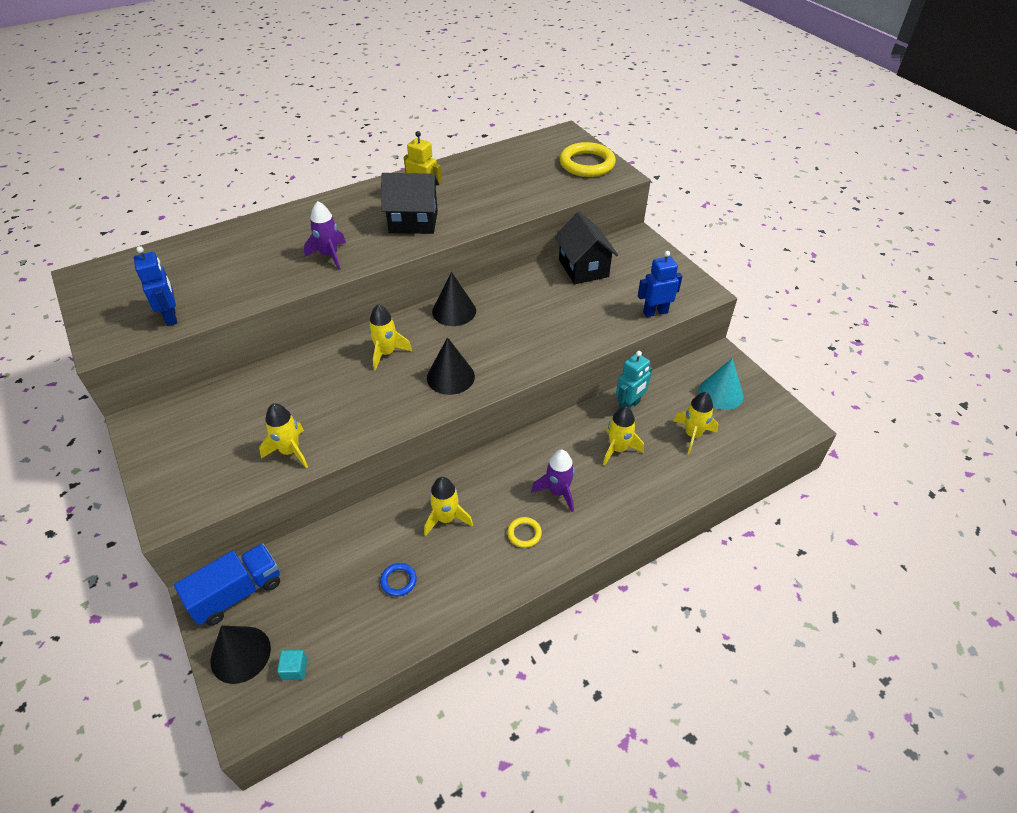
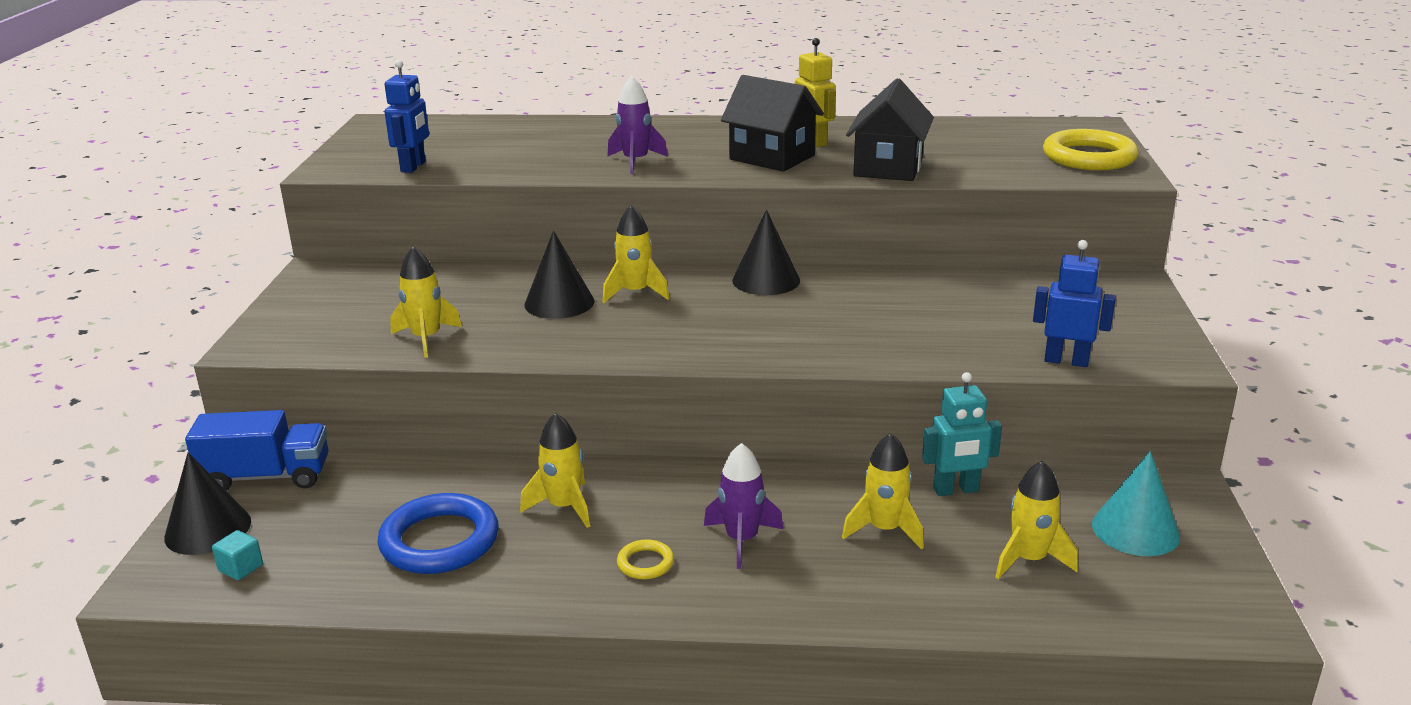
camera: 35 degrees right, 20 degrees down
(398, 581) = (439, 541): blue ring -> blue ring, size x2.14
(450, 377) = (687, 335): black cone -> black cone (559, 303)
(583, 268) = (1003, 288): black house -> black house (888, 167)

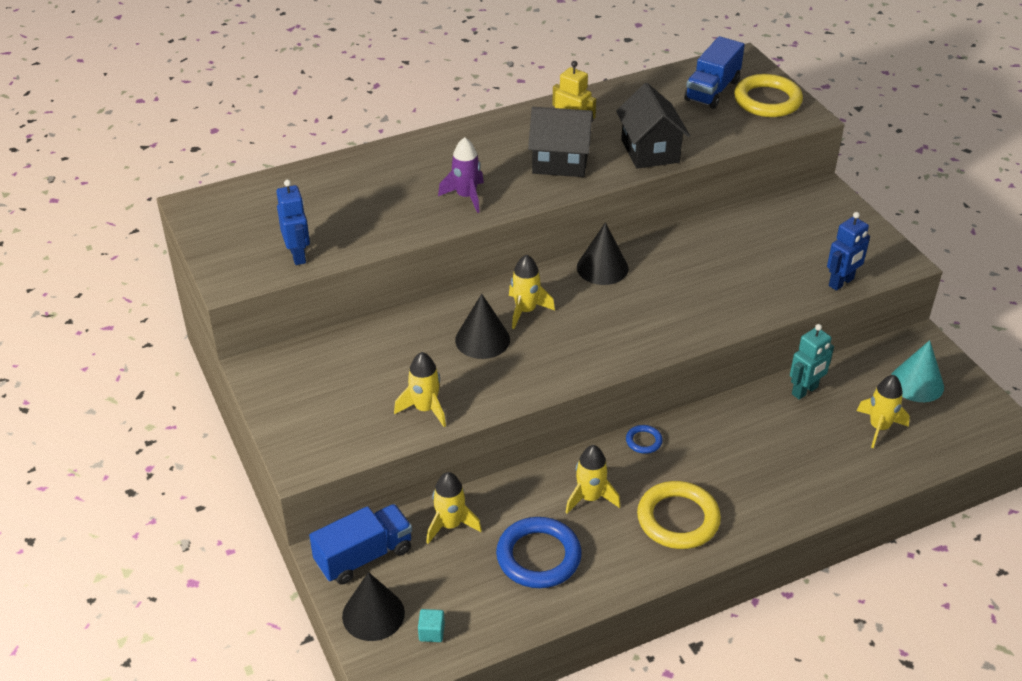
camera: 30 degrees left, 15 degrees up
(645, 563) = (678, 519): yellow ring -> yellow ring, size x2.14
(689, 475) = (643, 441): none -> blue ring
(742, 540) = (717, 478): purple rocket -> none
(884, 529) = (789, 437): yellow rocket -> yellow rocket (450, 525)
(1025, 140) = (712, 90): none -> blue truck
(1066, 361) = (841, 282): blue robot -> blue robot turned 150 degrees clockwise

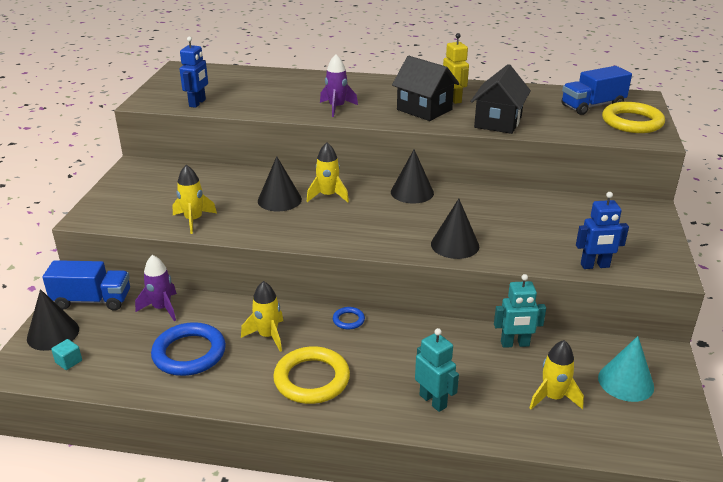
camera: 35 degrees right, 10 degrees down
(450, 525) = (162, 308): yellow rocket -> purple rocket
(708, 315) = (455, 245): none -> black cone
(795, 483) = (433, 401): none -> turquoise robot

